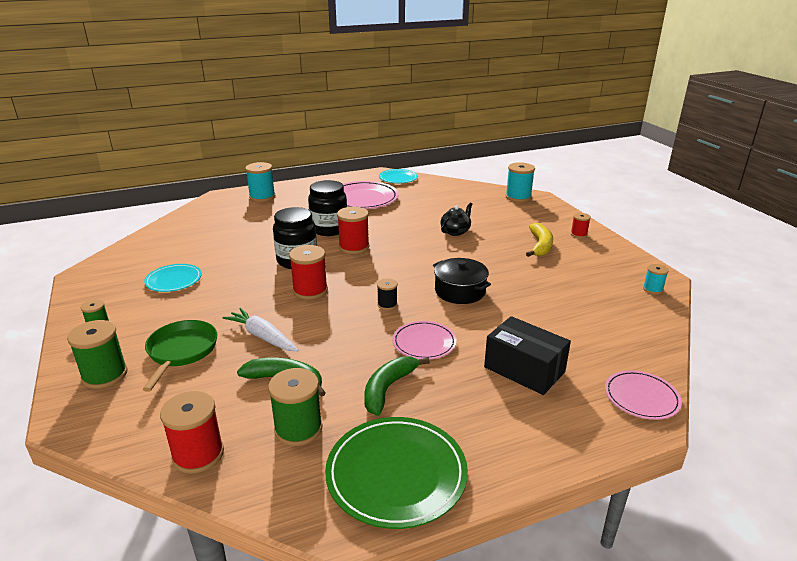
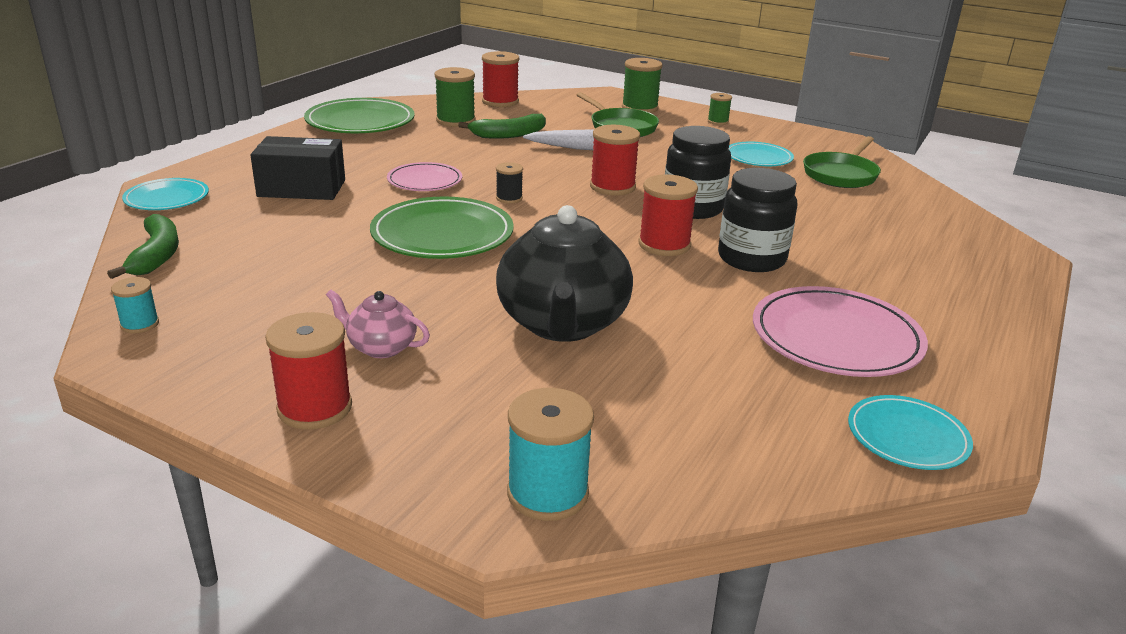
camera: 140 degrees right, 0 degrees up
(166, 252) = (841, 174): none -> green pan
(262, 197) = (975, 277): turquoise spool -> none
(388, 389) = (418, 149): green banana -> green banana (156, 255)
(455, 231) = (562, 324): black teapot -> black teapot, size x2.07
(460, 291) = (442, 234): black pot -> green plate
(540, 246) = (381, 347): yellow banana -> pink teapot
(579, 234) = (315, 408): red spool -> red spool, size x1.78
(641, 397) = (167, 198): pink plate -> turquoise plate

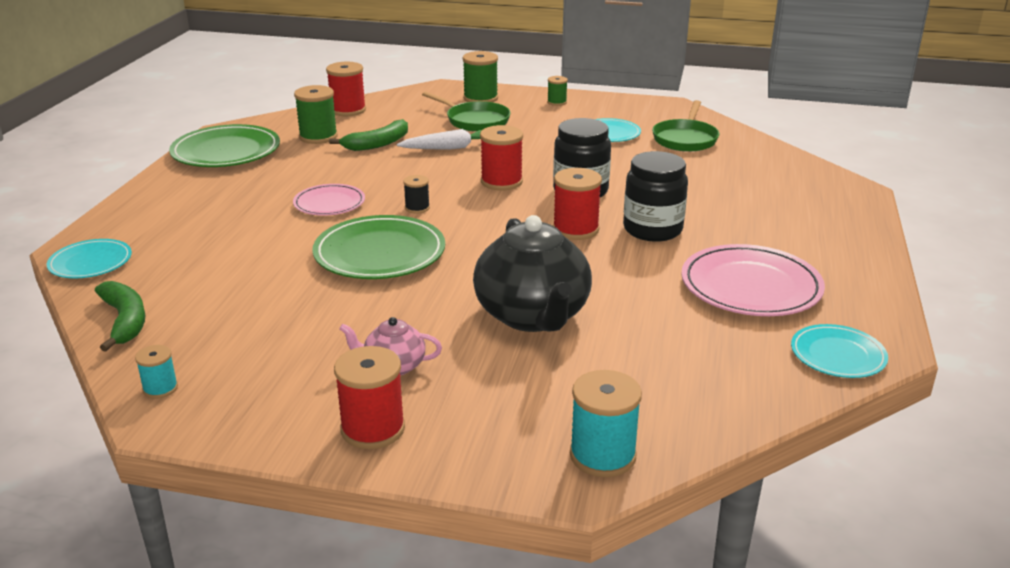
camera: 15 degrees left, 0 degrees up
(302, 188) = (217, 230): black box -> none

